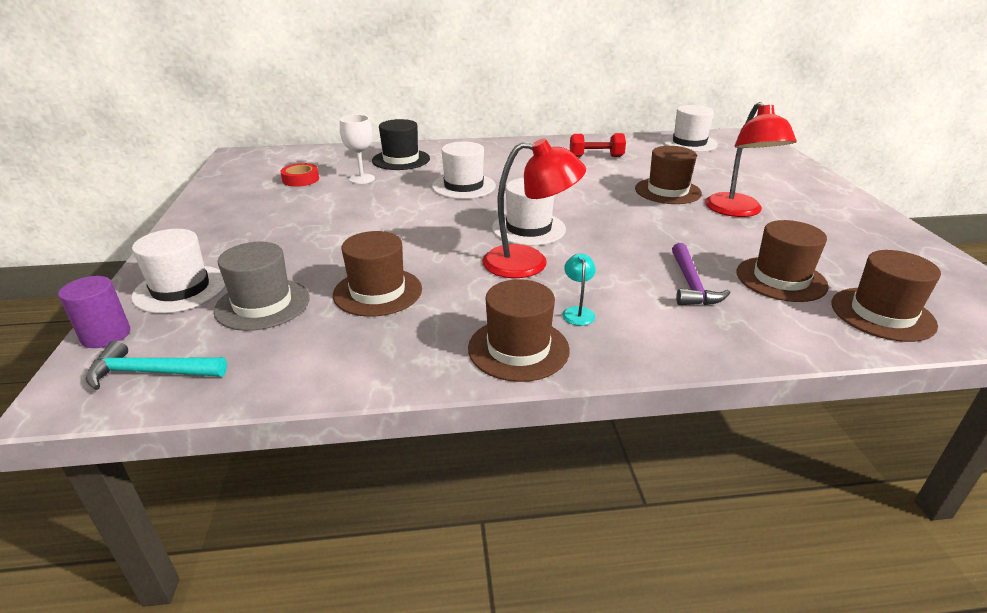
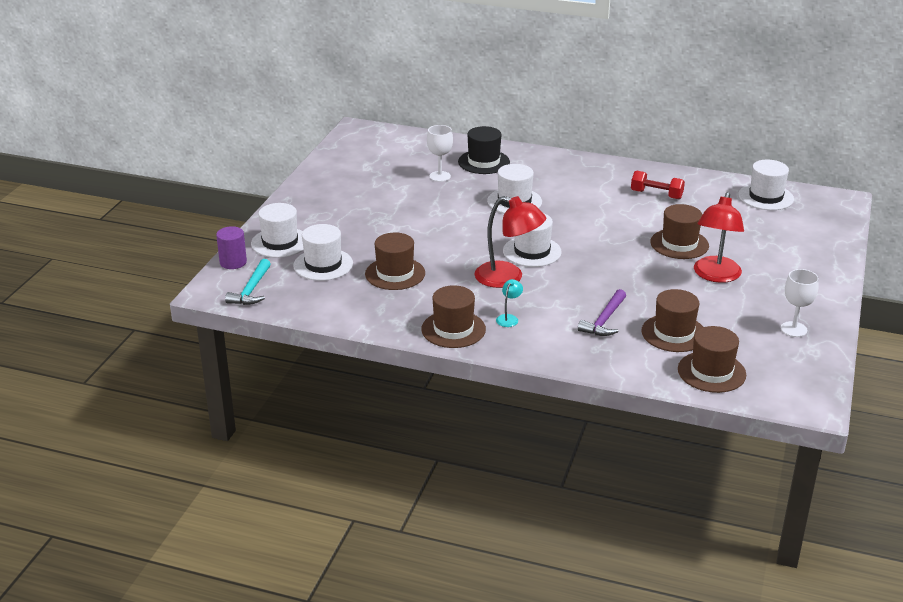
camera: 25 degrees right, 0 degrees up
(151, 372) = (251, 290): turquoise hammer -> turquoise hammer turned 105 degrees counterclockwise
(262, 304) = (323, 265): grey hat -> white hat
(301, 179) = (393, 167): red tape -> none
(881, 244) = (793, 329): none -> white goblet

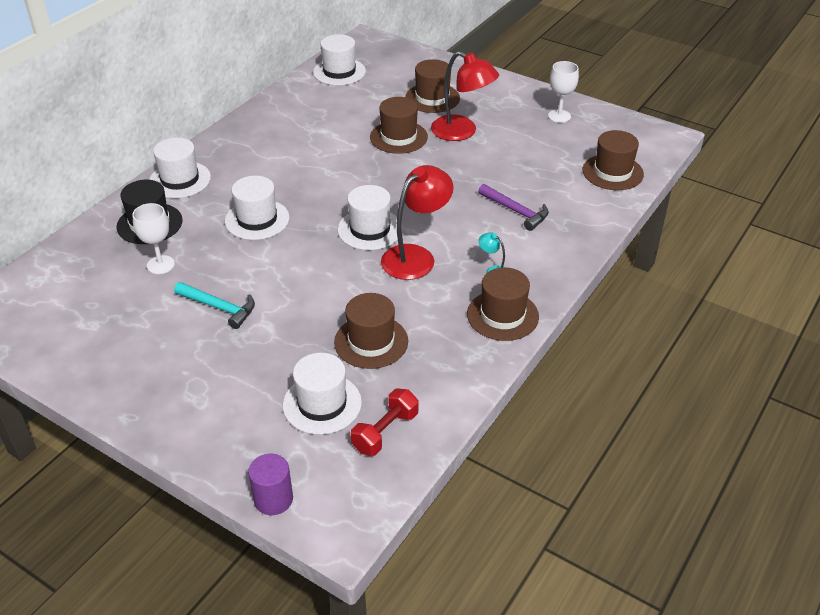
camera: 75 degrees left, 10 degrees up
(251, 290) = (354, 486): turquoise hammer -> turquoise hammer (219, 307)
(280, 242) = (244, 440): white hat -> white hat (180, 180)
(656, 195) = (299, 127): red dumbbell -> red dumbbell (385, 432)
(674, 333) = (548, 177): brown hat -> brown hat (432, 98)

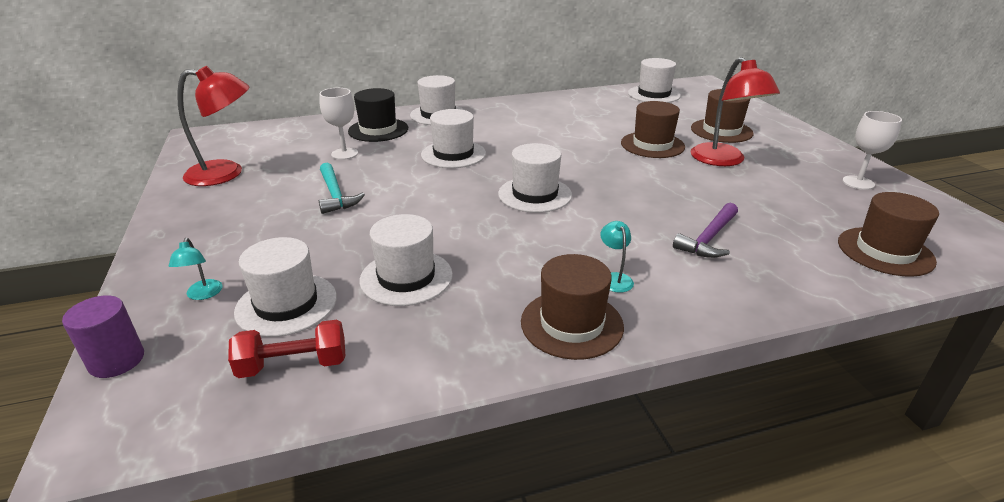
camera: 40 degrees right, 10 degrees down
(254, 433) = (203, 294): none -> turquoise lamp
(371, 342) = (406, 277): brown hat -> white hat
(416, 256) = (548, 231): red lamp -> red lamp (226, 173)
(516, 211) = (709, 238): purple hammer -> purple hammer turned 45 degrees clockwise

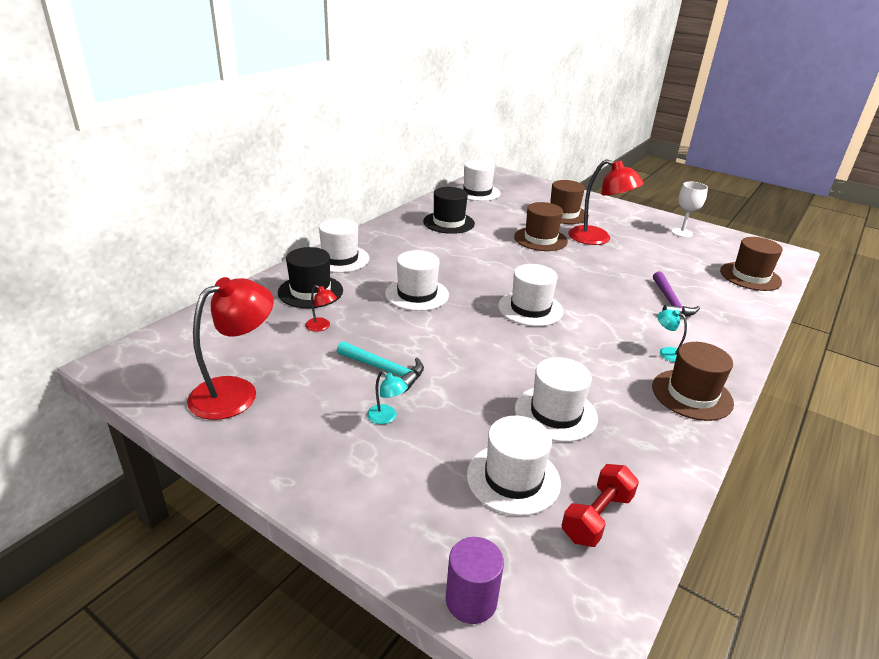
camera: 40 degrees left, 0 degrees up
(203, 294) = (436, 509): turquoise lamp -> turquoise lamp (386, 417)
(344, 154) = (321, 327): white goblet -> red lamp
(579, 111) = (448, 222): none -> black hat

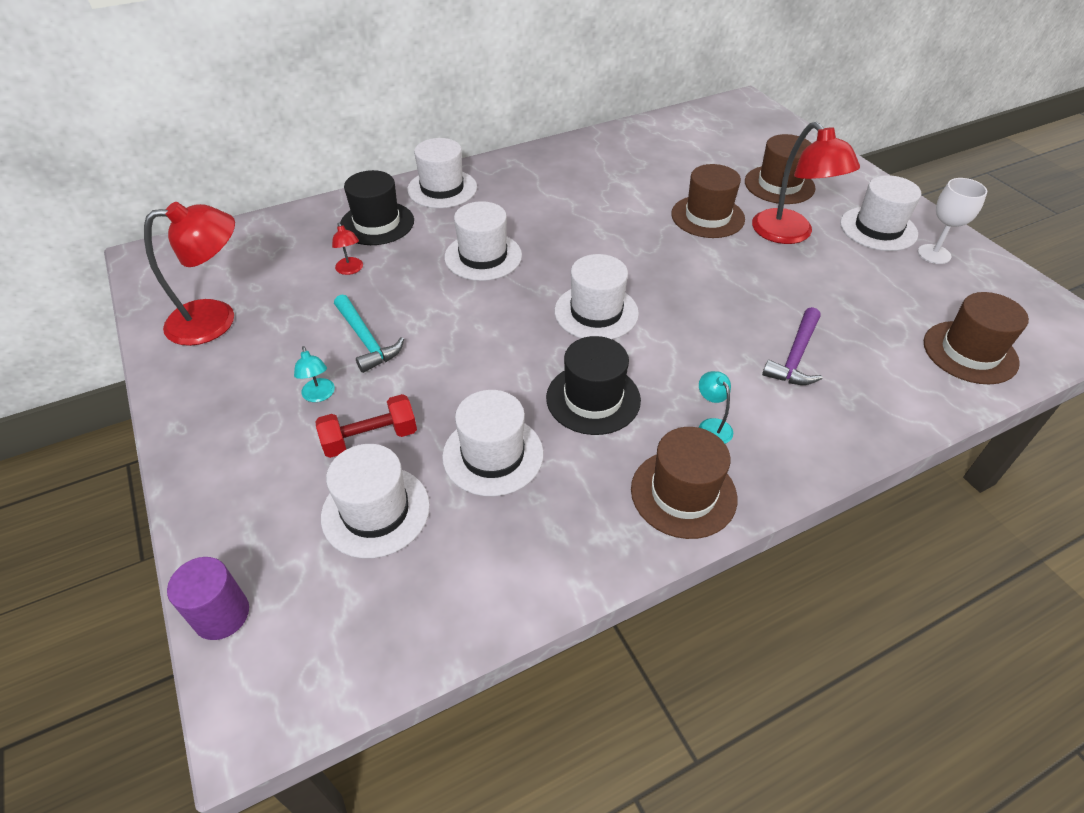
camera: 30 degrees right, 15 degrees up
(448, 222) = (611, 166): black hat -> black hat (593, 399)
(477, 192) = (691, 127): white hat -> white hat (878, 229)
(597, 517) = (416, 590): red dumbbell -> red dumbbell (370, 438)

